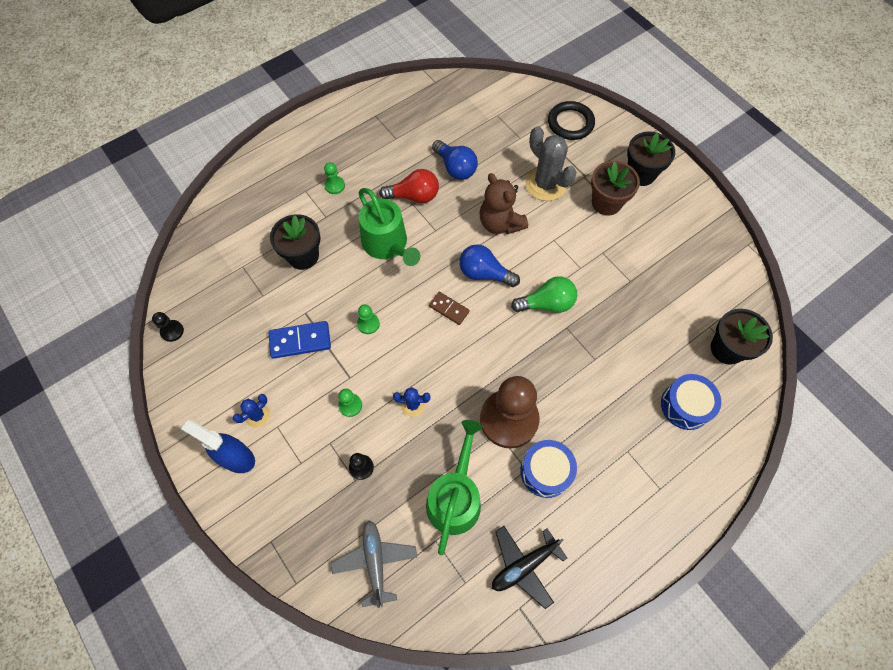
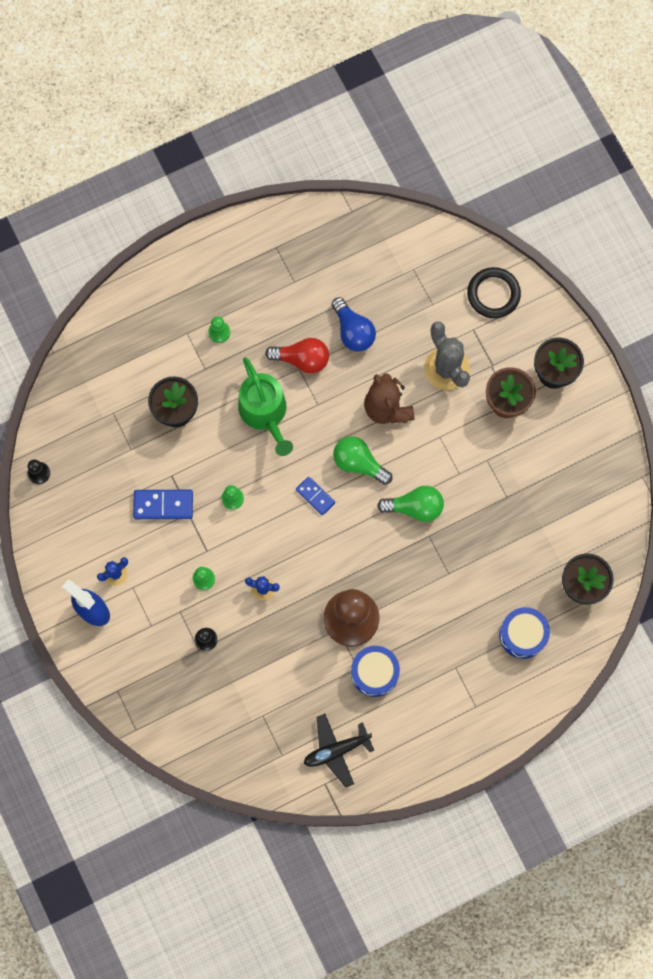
camera: 10 degrees right, 10 degrees up
(375, 562) = (207, 724): grey plane -> none
(449, 309) = (315, 496): brown domino -> blue domino
(455, 498) = (287, 682): green watering can -> none
(484, 273) = (359, 463): blue light bulb -> green light bulb

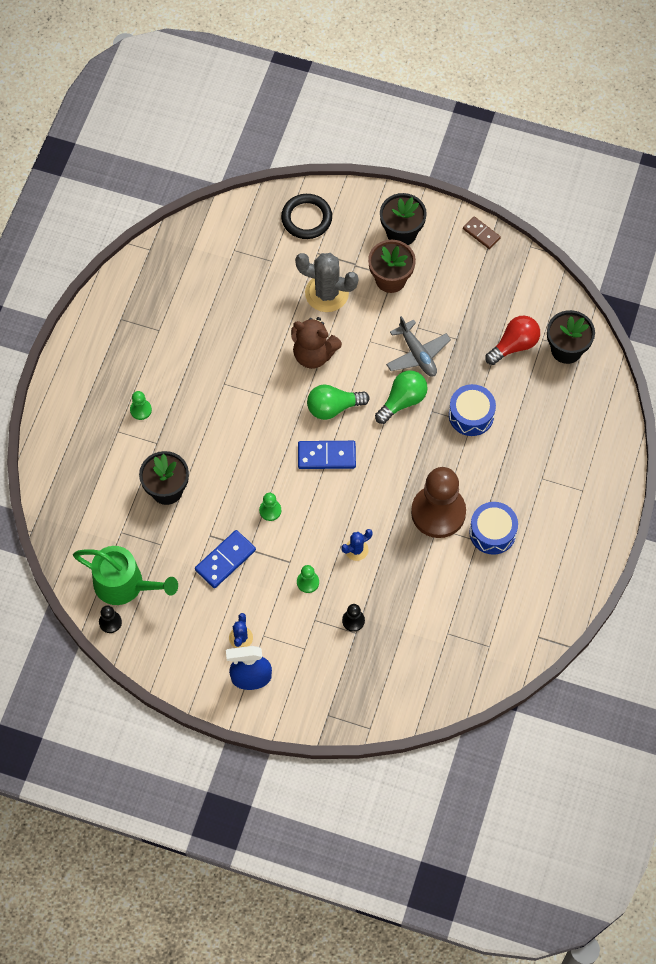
camera: 45 degrees left, 10 degrees down
(265, 412) = (231, 433): green watering can -> green watering can (124, 584)
(302, 359) = (220, 375): red light bulb -> red light bulb (514, 345)
(315, 496) = (326, 456): blue domino -> blue domino, size x1.53
(336, 750) = (522, 607): black plane -> none
(353, 331) = (236, 326): blue light bulb -> none
(464, 481) = (417, 354): none -> grey plane
(522, 635) = (562, 416): blue drum -> blue drum (471, 415)
(615, 431) = (481, 233): none -> brown domino

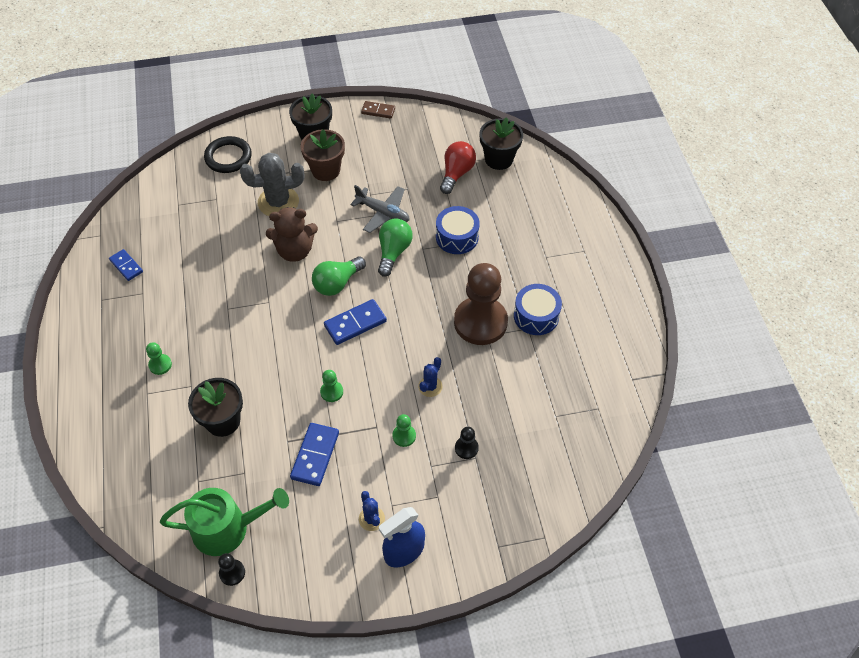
camera: 30 degrees left, 10 degrees down
(157, 295) = (126, 266): none -> blue domino

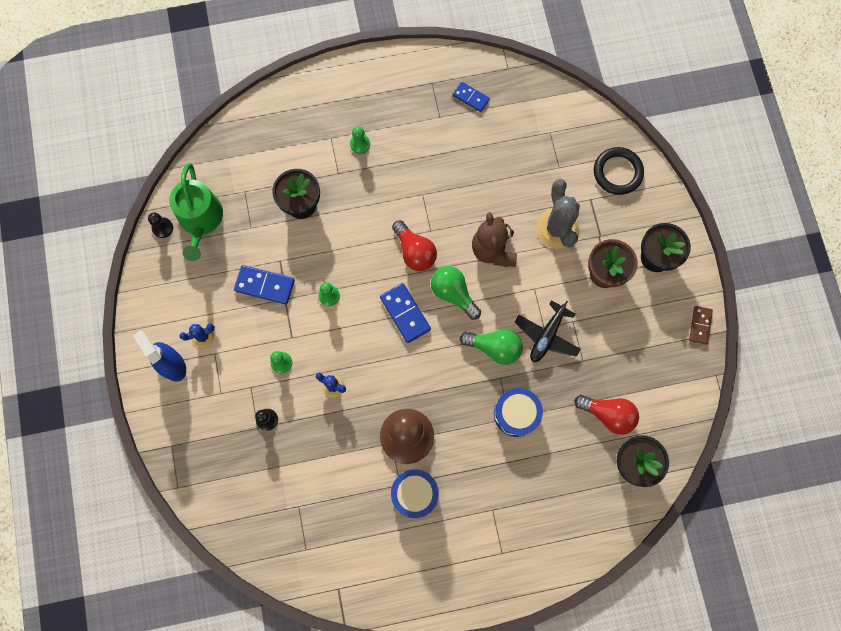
camera: 90 degrees right, 20 degrees up
(126, 266) = (471, 97): blue domino -> blue domino turned 75 degrees clockwise
(290, 315) = (414, 252): none -> red light bulb
(383, 213) = (547, 335): grey plane -> black plane

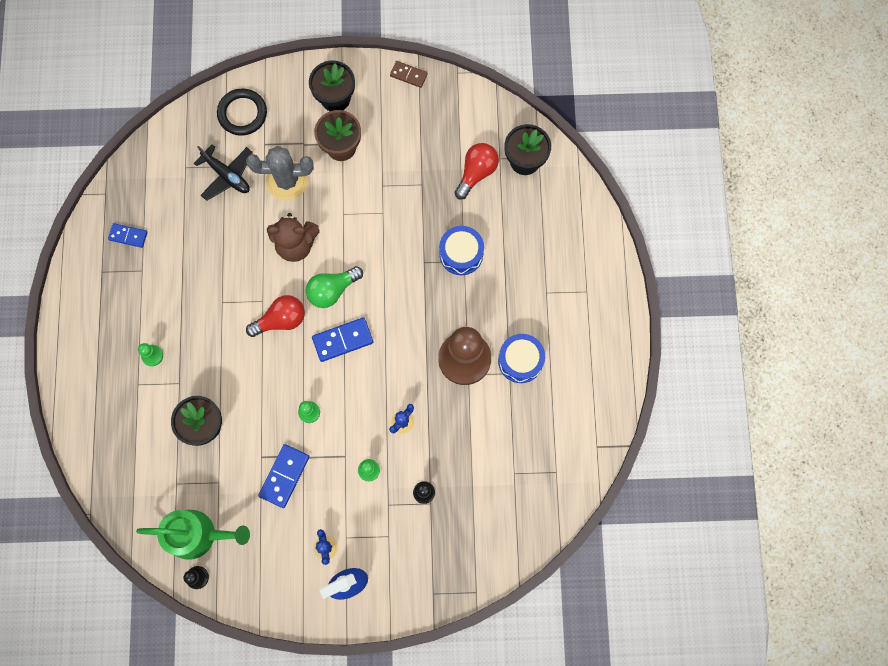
camera: 80 degrees left, 0 degrees up
(471, 97) = (128, 236): blue domino -> blue domino turned 60 degrees clockwise
(494, 348) = (394, 262): green light bulb -> none
(547, 335) = (391, 212): black plane -> black plane (227, 175)

